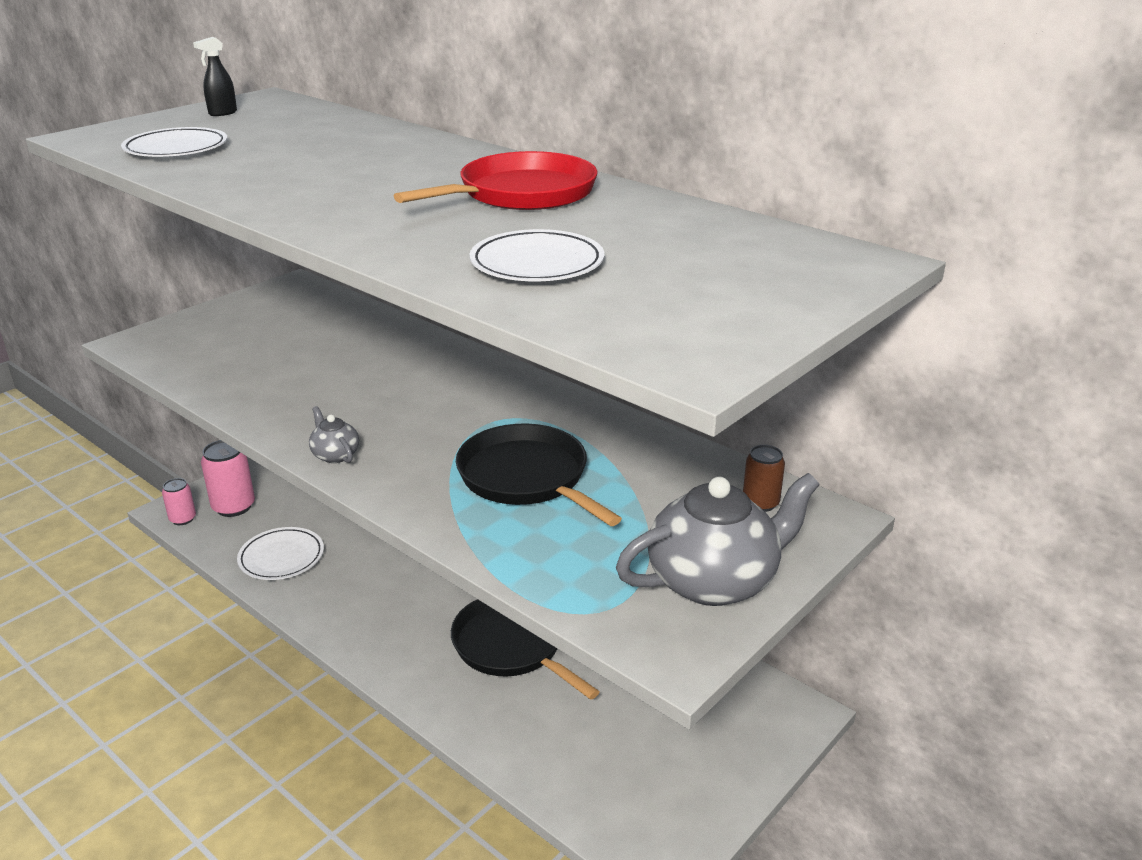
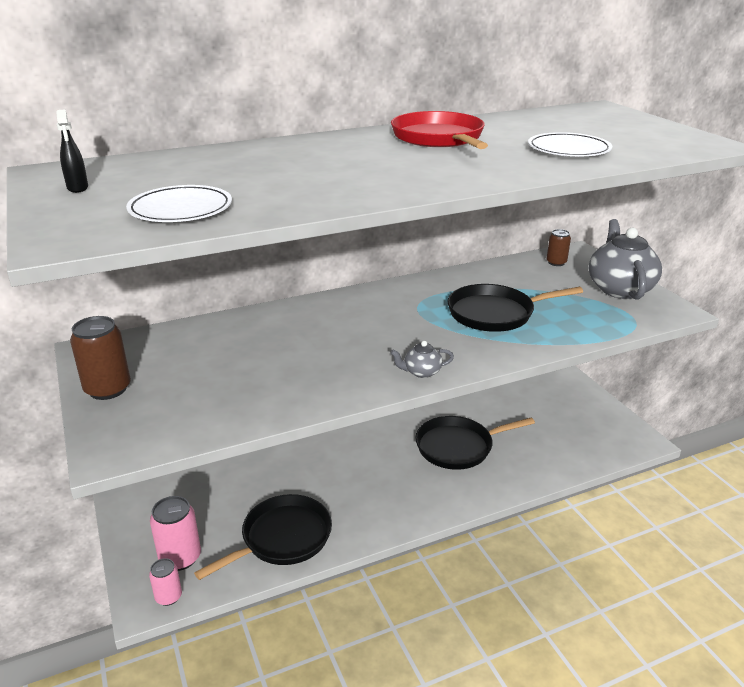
camera: 65 degrees left, 0 degrees up
(230, 312) = (108, 389): none -> brown can
(281, 557) = (282, 538): white plate -> black pan

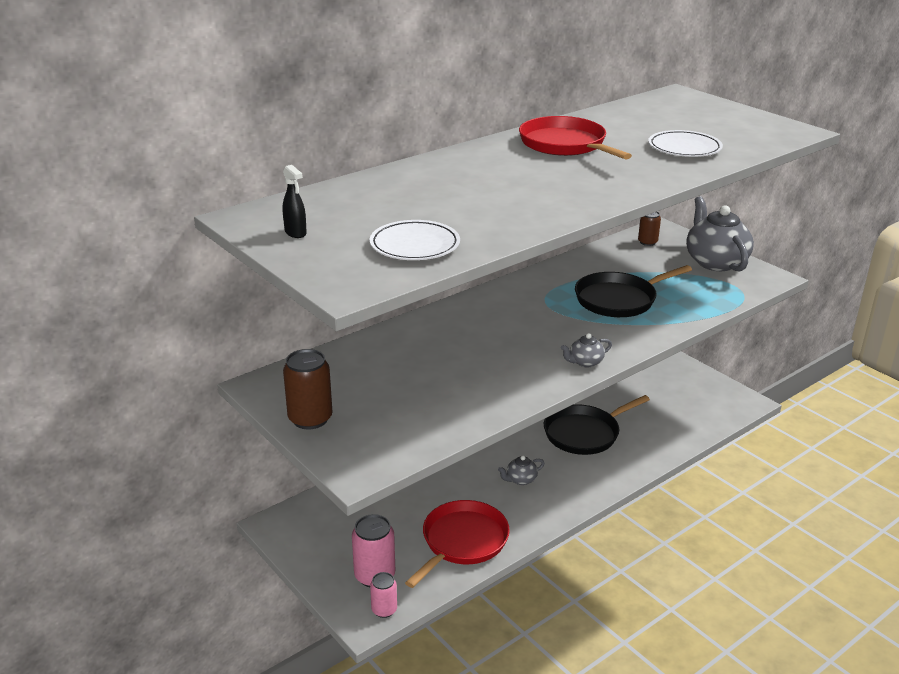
camera: 15 degrees left, 0 degrees up
(282, 538) = (462, 541): black pan -> red pan
(372, 483) = (520, 480): none -> grey teapot

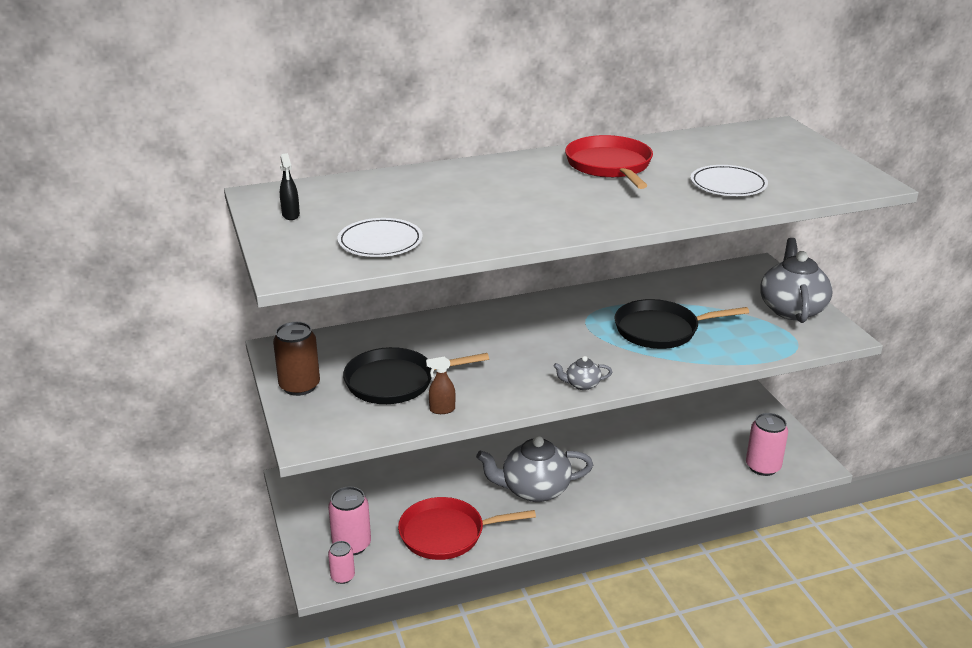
camera: 20 degrees right, 0 degrees up
(462, 541) = (446, 534): red pan -> red pan turned 150 degrees counterclockwise
(471, 412) = (442, 410): none -> brown spray bottle
(520, 480) = (534, 490): grey teapot -> grey teapot, size x2.21
(584, 433) = (623, 459): black pan -> black pan (395, 382)
(647, 242) = (734, 277): brown can -> none
(706, 413) = (763, 467): none -> pink can

